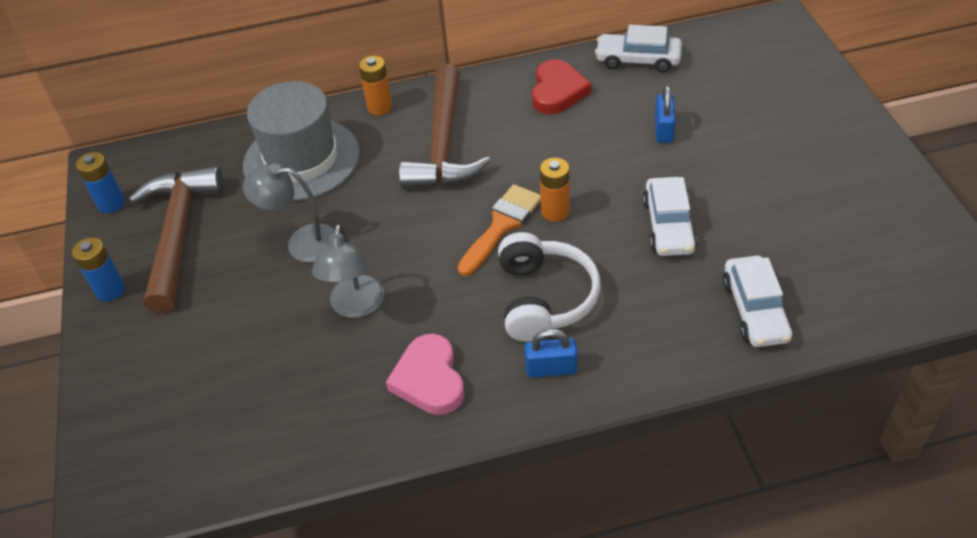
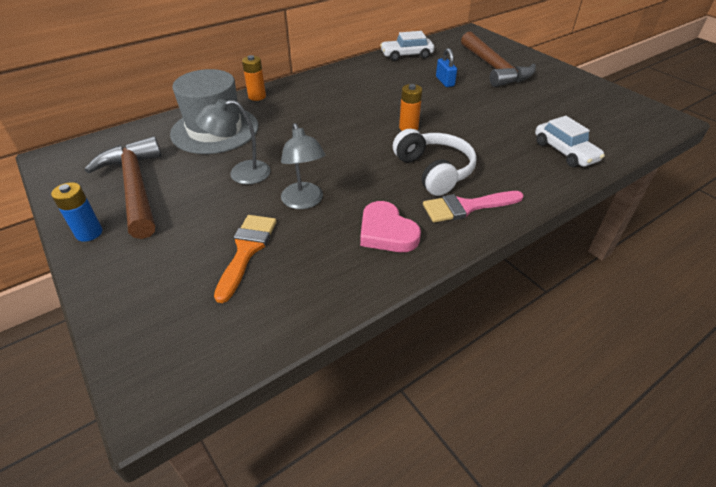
camera: 25 degrees left, 5 degrees down
(111, 204) = (67, 179): blue battery -> none
(443, 144) = (312, 107): brown hammer -> brown hammer (494, 68)
(501, 225) = (379, 140): orange brush -> orange brush (246, 250)
(551, 368) = (466, 207): blue padlock -> pink brush
(557, 91) = (369, 74): red heart -> none
(668, 226) = (482, 122): white car -> none

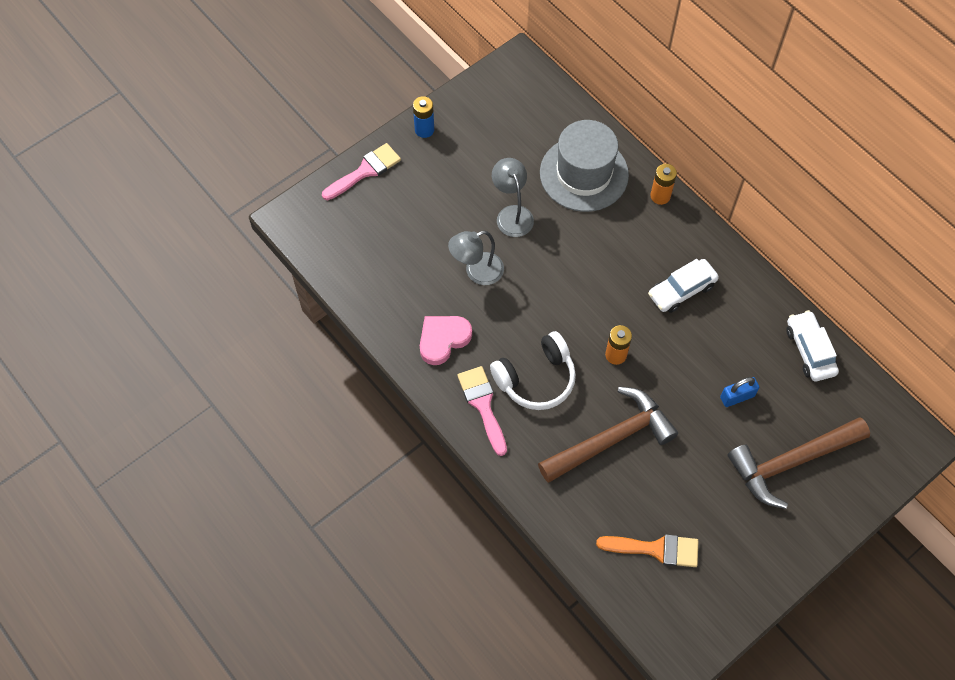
camera: 85 degrees right, 20 degrees up
(116, 294) = (365, 171): none -> pink brush
(135, 187) = (484, 139): brown hammer -> brown hammer (611, 439)
(246, 250) = (413, 241): orange brush -> orange brush (655, 549)
(564, 152) = (588, 512): white car -> white car (681, 290)

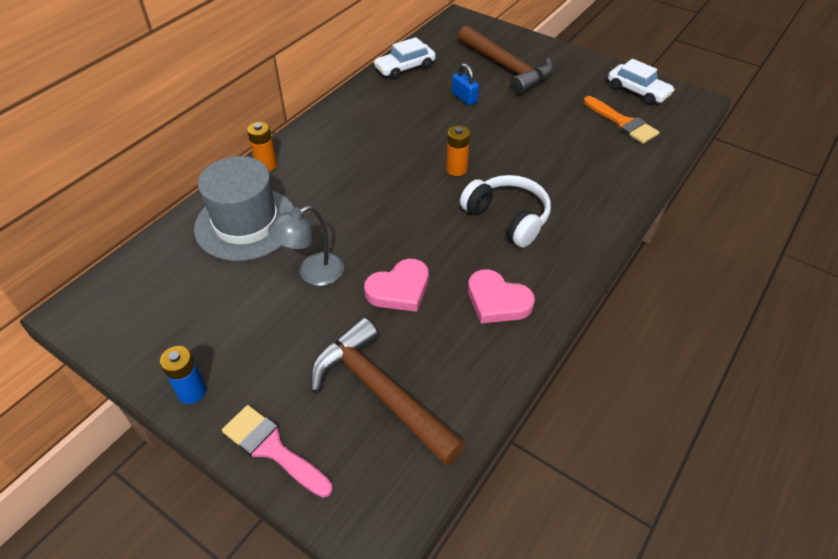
camera: 105 degrees left, 15 degrees down
(477, 272) = (399, 289): grey lamp -> pink heart
(482, 405) = (557, 252): pink brush -> none
(611, 439) = (542, 160): brown hammer -> brown hammer (381, 393)
(655, 549) = (622, 123): orange brush -> orange brush turned 150 degrees clockwise
(681, 290) = (371, 139): white car -> white car (637, 91)

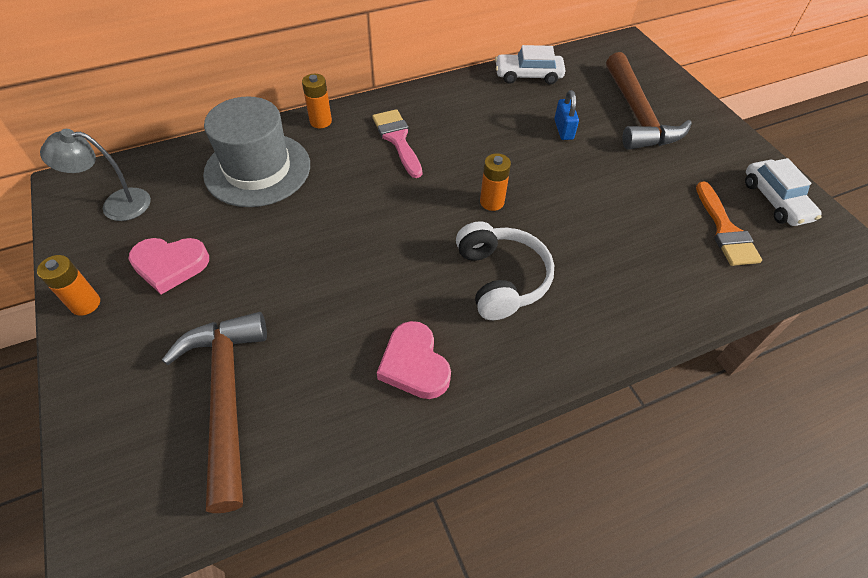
camera: 30 degrees right, 5 degrees up
(192, 392) = (85, 304): blue battery -> orange battery
(272, 448) = (96, 396): pink brush -> pink brush (397, 139)
(312, 273) = (270, 244): grey lamp -> grey lamp (116, 205)
(399, 289) = (332, 300): pink heart -> pink heart (170, 265)

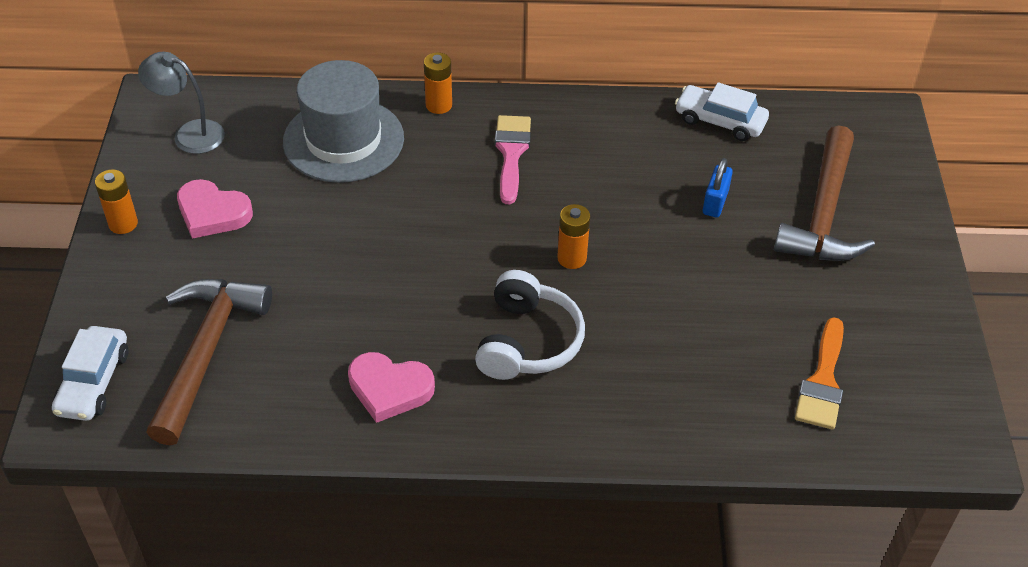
camera: 25 degrees right, 5 degrees down
(414, 364) = (389, 389): pink heart -> pink heart turned 75 degrees counterclockwise
(775, 201) = (916, 371): white car -> white car (93, 382)

